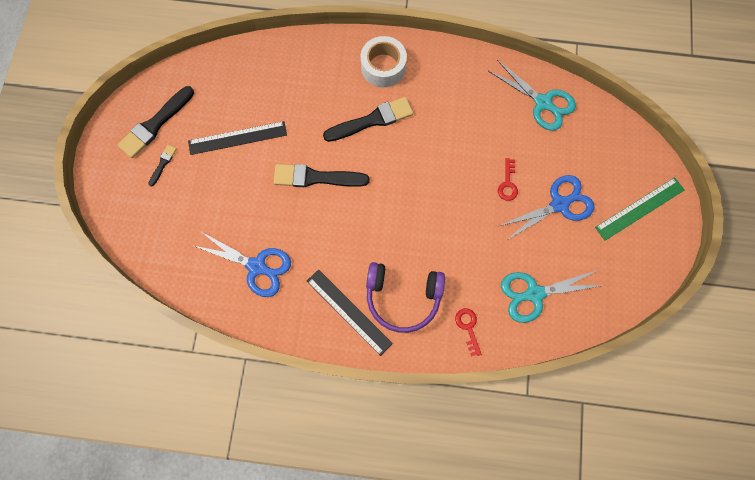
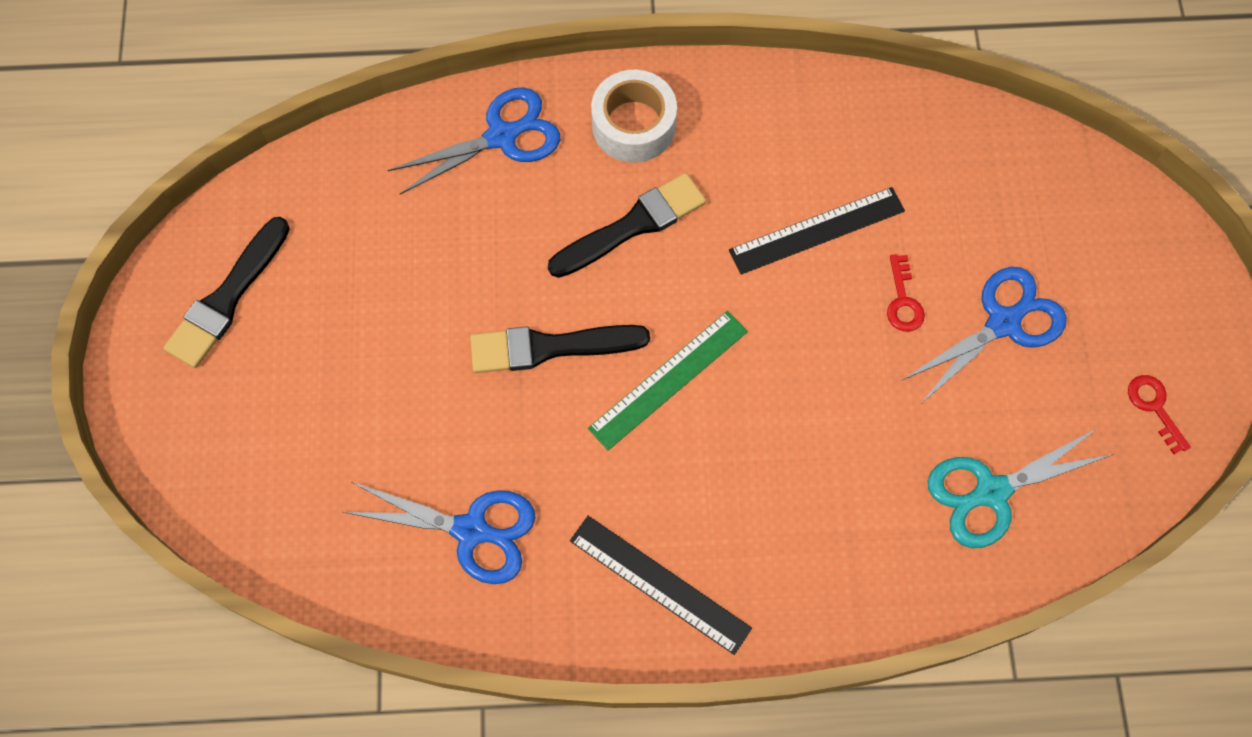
camera: 10 degrees left, 5 degrees down
(163, 164) = (256, 369): black brush -> none
(237, 138) = (388, 298): black ruler -> black ruler (817, 231)
(313, 62) = (502, 136): none -> blue scissors
(403, 297) = (754, 540): purple headphones -> none
(468, 327) = (884, 574): red key -> red key (1154, 407)
(543, 103) = (937, 145): turquoise scissors -> none
(640, 208) = (1148, 306): green ruler -> green ruler (669, 380)

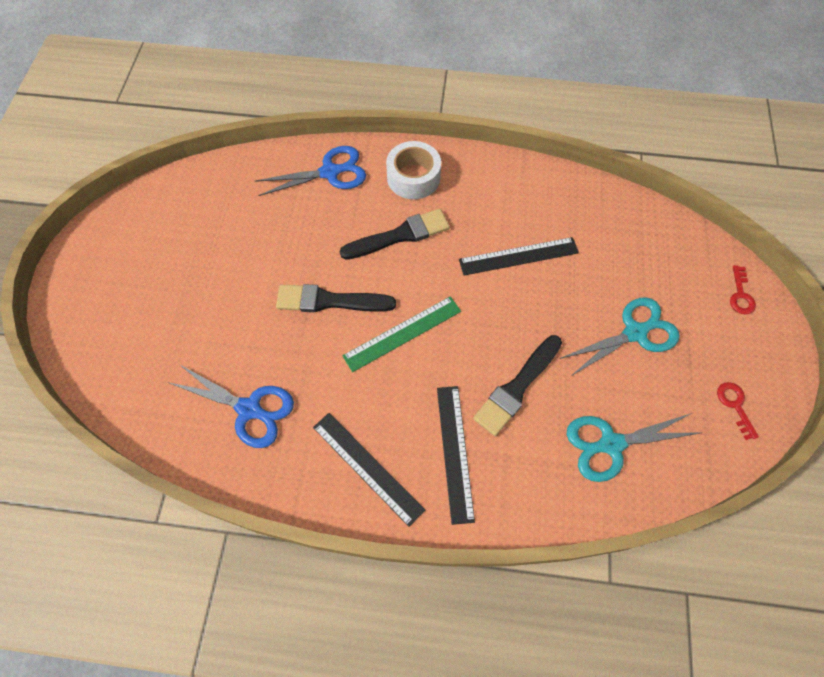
camera: 10 degrees right, 5 degrees down
(227, 298) = (136, 240): black brush -> black brush (517, 387)
(777, 541) = (454, 452): none -> black ruler
(903, 300) = (568, 308): red key -> red key (740, 294)
(1004, 322) = (635, 332): blue scissors -> turquoise scissors

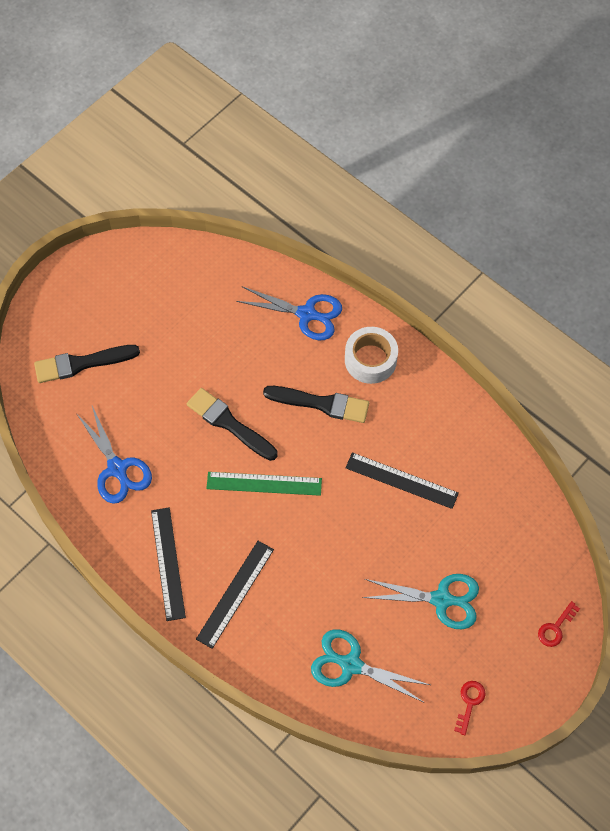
camera: 35 degrees right, 0 degrees up
(517, 387) = (316, 579): black brush -> black brush (82, 363)

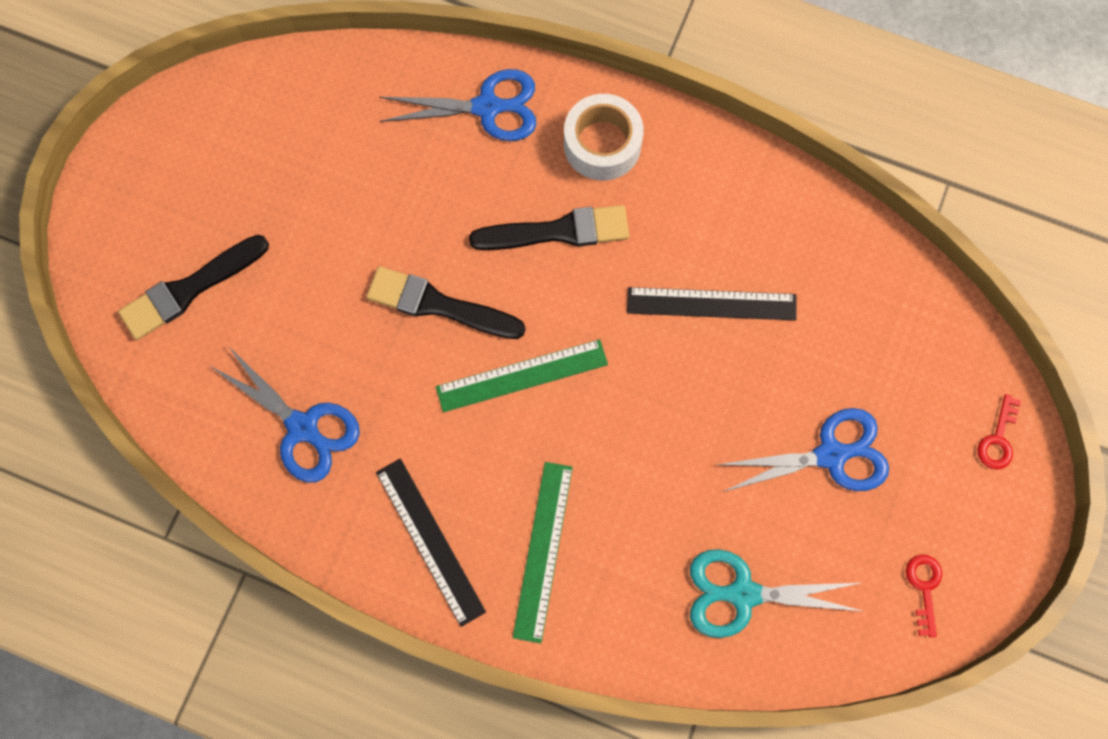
camera: 20 degrees left, 10 degrees up
(235, 593) = (542, 551): black ruler -> green ruler
(442, 600) = (831, 455): turquoise scissors -> blue scissors

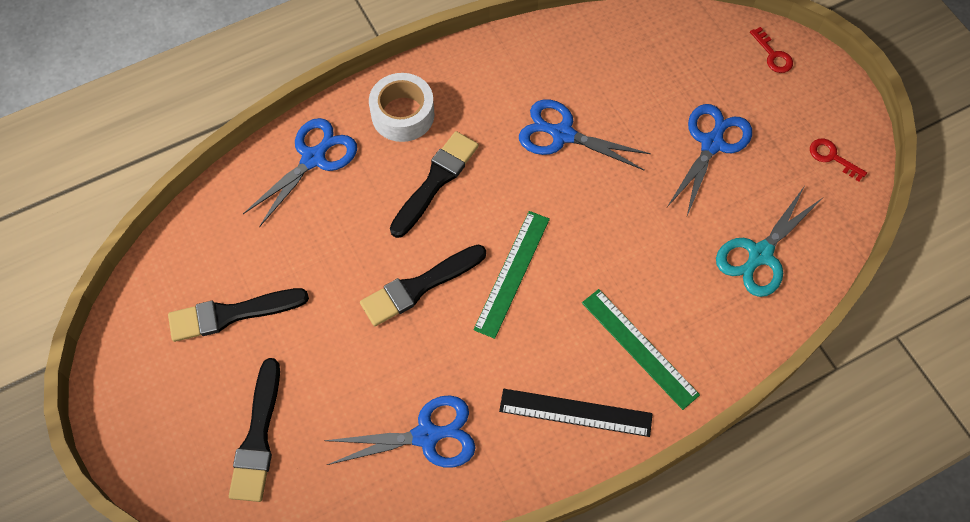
camera: 50 degrees left, 10 degrees down
(280, 171) = (231, 314): none -> black brush
(711, 304) = (562, 134): black ruler -> blue scissors

